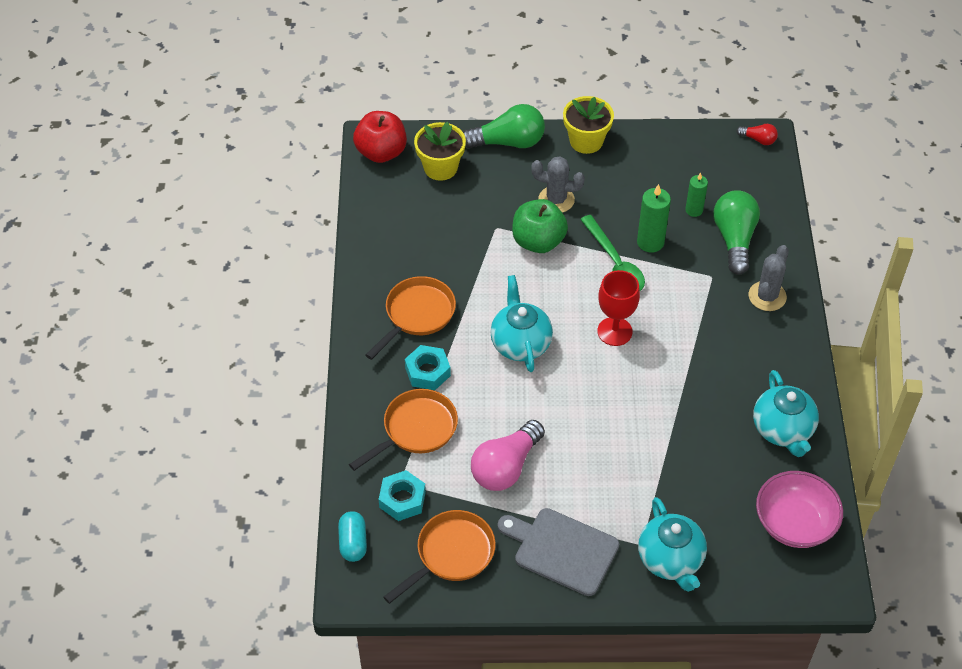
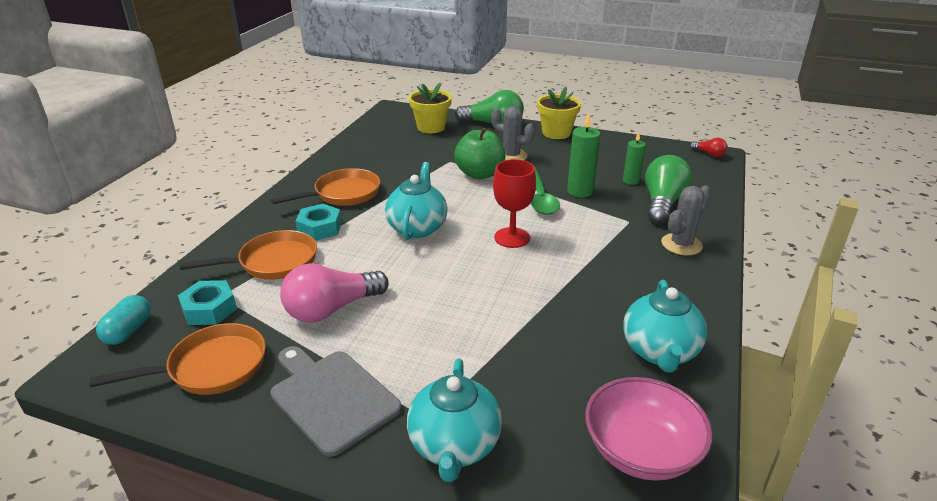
camera: 20 degrees right, 20 degrees down
(381, 152) = (393, 115): red apple -> none

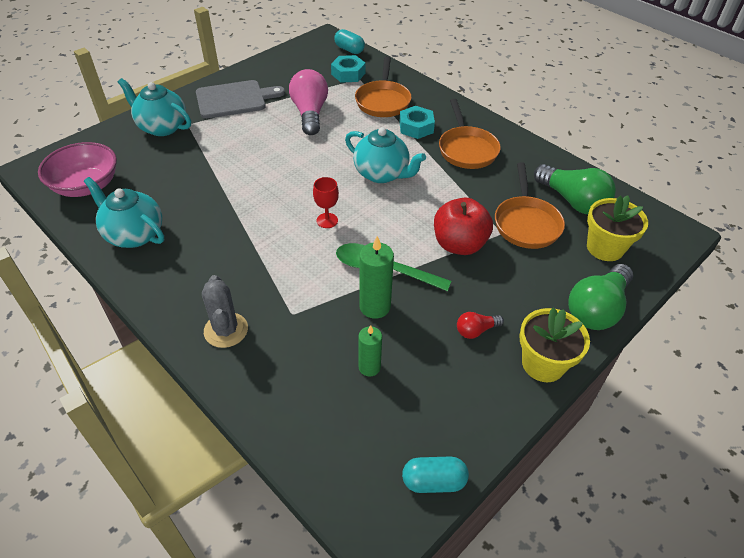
camera: 115 degrees right, 15 degrees up
(211, 367) = (294, 69): orange pan -> orange pan (526, 223)
(479, 174) = (459, 244): green apple -> red apple
(511, 156) = (491, 287): grey cactus -> none
(512, 238) = (327, 220): red goblet -> red goblet, size x0.64
(662, 203) = (303, 365): green light bulb -> green light bulb (572, 201)
(671, 148) = (433, 481): none -> turquoise capsule
(709, 154) = (388, 520): red light bulb -> red light bulb (476, 330)

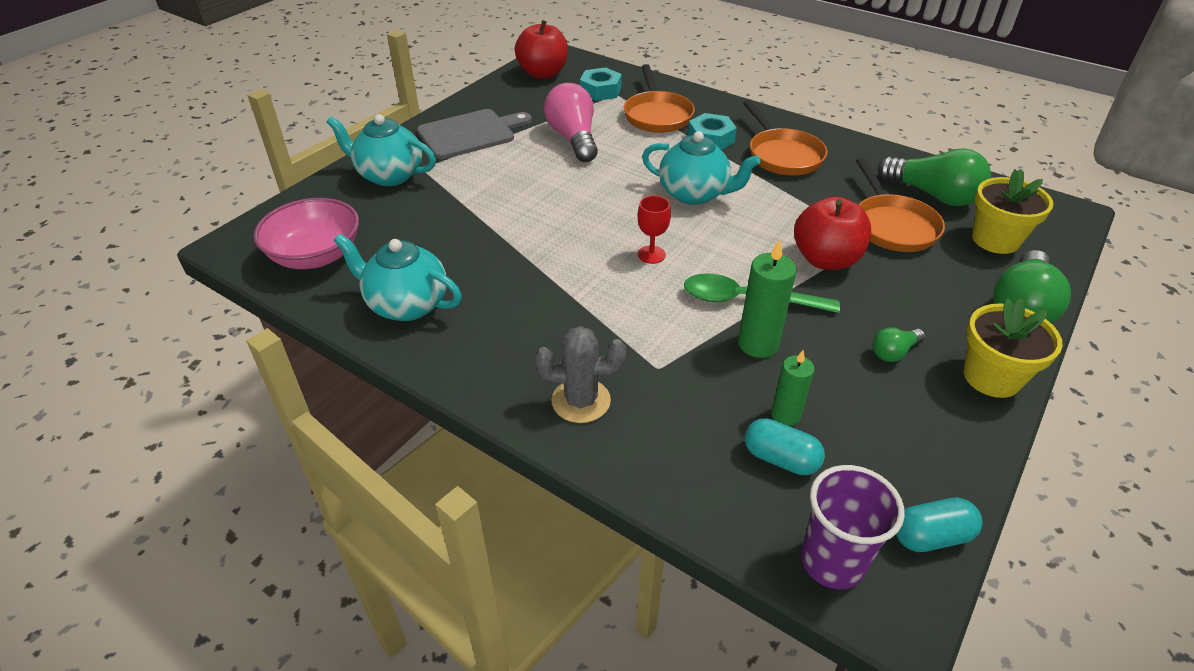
camera: 10 degrees left, 5 degrees down
(226, 330) = (581, 401): grey cactus -> grey cactus turned 60 degrees counterclockwise
(310, 53) = (543, 73): none -> red apple
(349, 50) = (589, 65): turquoise capsule -> turquoise capsule (780, 458)
(351, 486) = (832, 562): none -> purple cup
(476, 330) = (894, 352): red light bulb -> green light bulb

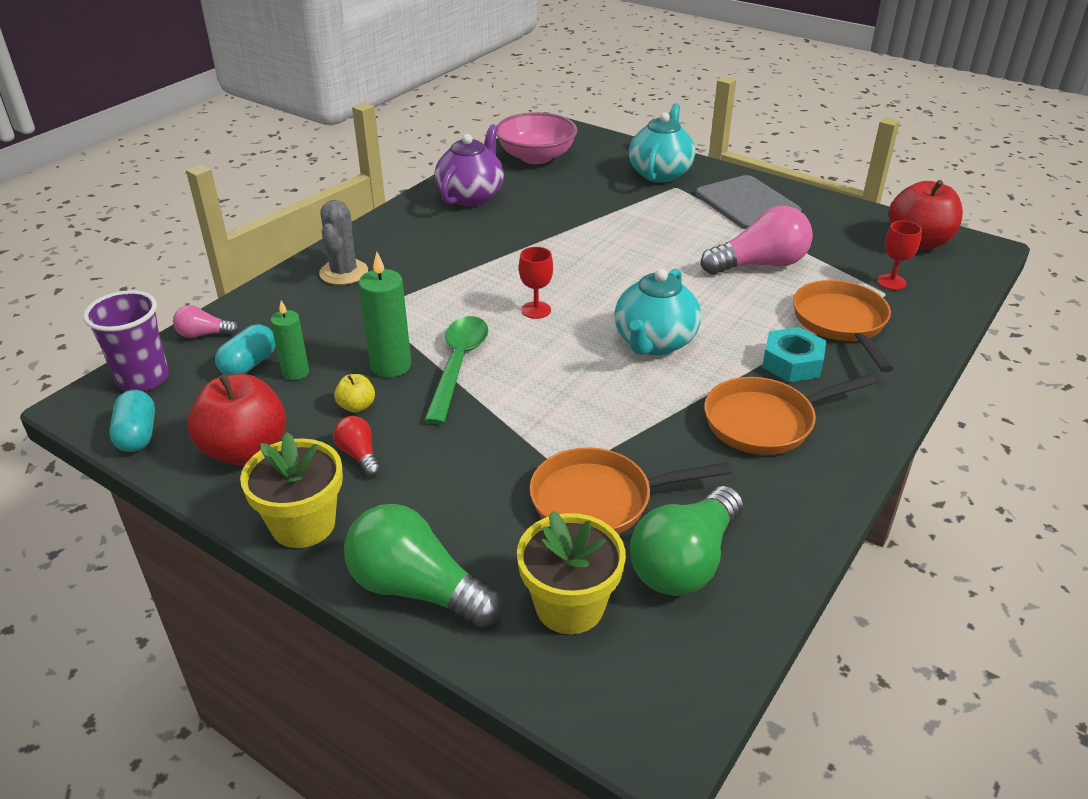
camera: 90 degrees right, 5 degrees down
(406, 305) = (471, 196): turquoise teapot -> purple teapot
(600, 90) = (891, 282): turquoise nut -> red goblet
(657, 115) = (841, 323): orange pan -> orange pan turned 90 degrees clockwise
(729, 518) = (204, 334): none -> pink light bulb
(825, 259) = (525, 429): red apple -> red apple (245, 450)
(827, 361) = (356, 406): none -> yellow apple
(894, 352) = (359, 455): green light bulb -> red light bulb

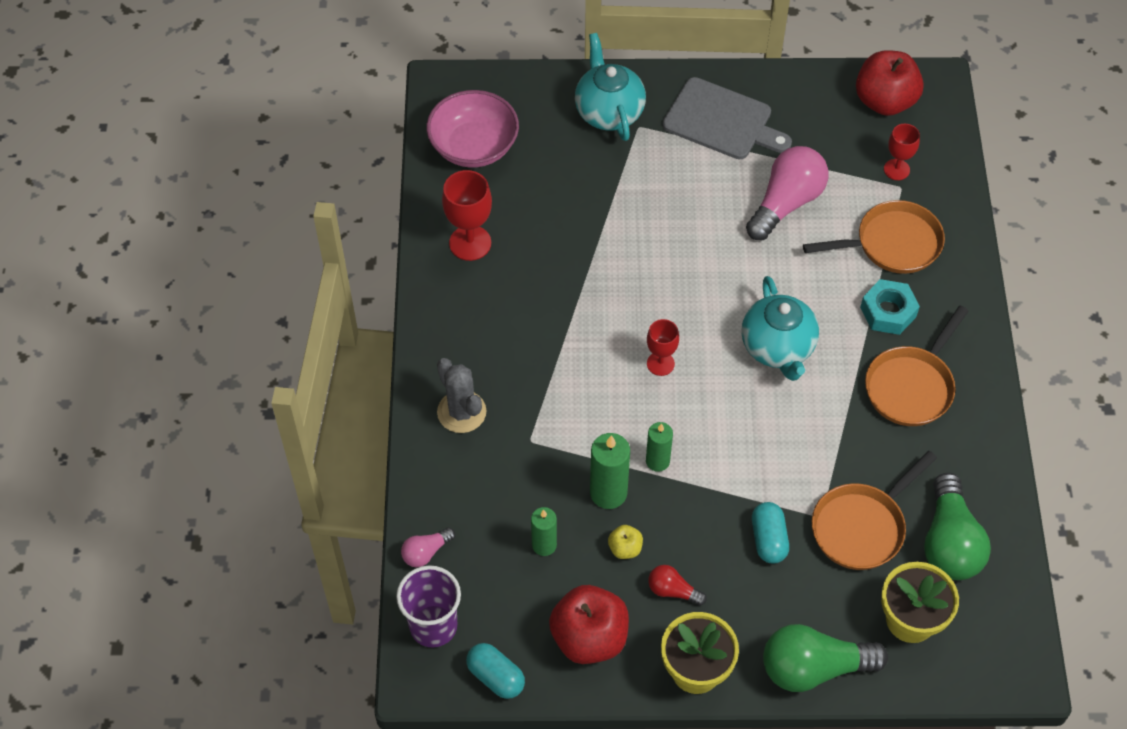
camera: 35 degrees left, 20 degrees up
(249, 364) = (499, 560): turquoise capsule -> turquoise capsule (768, 539)
(458, 365) = (657, 461): green spoon -> green candle
(471, 196) = (470, 243): purple teapot -> red goblet
(841, 323) = (892, 244): orange pan -> orange pan turned 120 degrees clockwise

